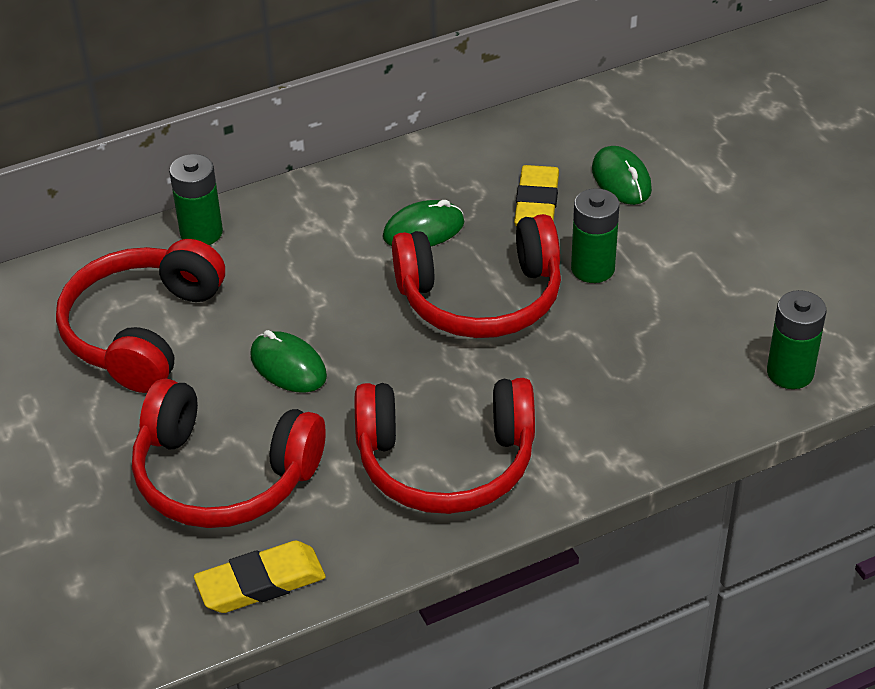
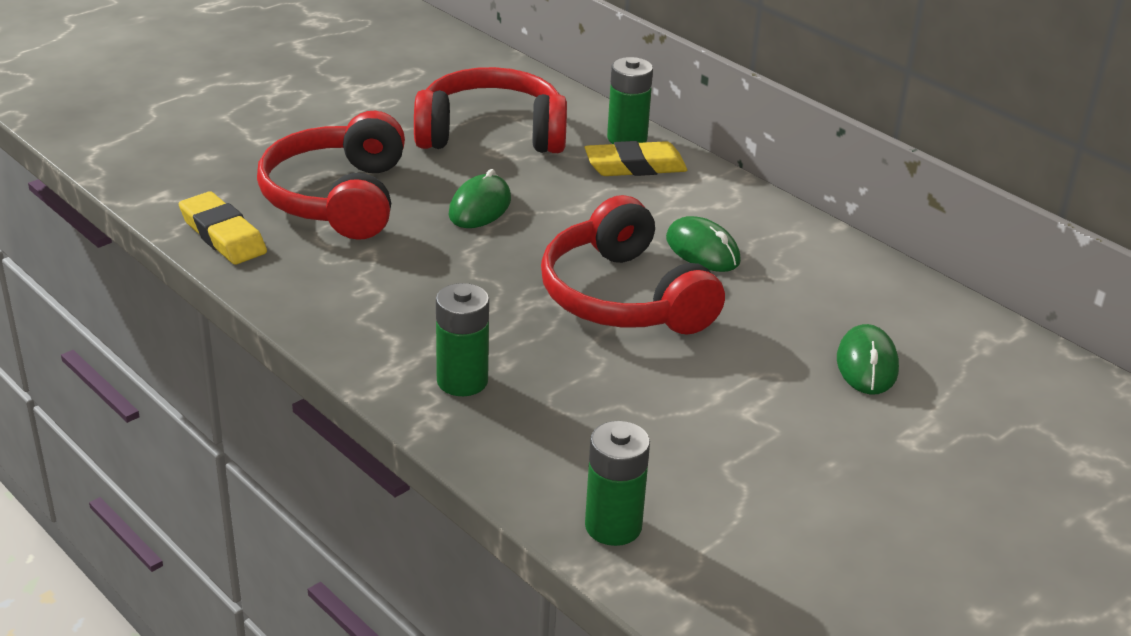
camera: 70 degrees right, 10 degrees down
(446, 462) = (391, 308): red headphones -> none
(536, 203) = (788, 313): yellow eraser -> yellow eraser (635, 166)
(592, 268) = (707, 362): green battery -> green battery (462, 381)
(621, 180) = (867, 365): green mouse -> green mouse turned 45 degrees counterclockwise

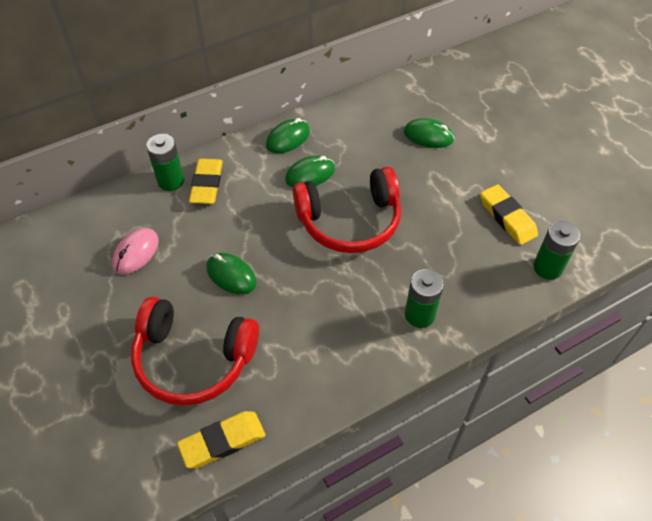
camera: 75 degrees left, 20 degrees up
(491, 133) = (136, 253): red headphones -> pink mouse
(713, 471) = (507, 217): none -> yellow eraser
(768, 222) = (288, 138): none -> green mouse

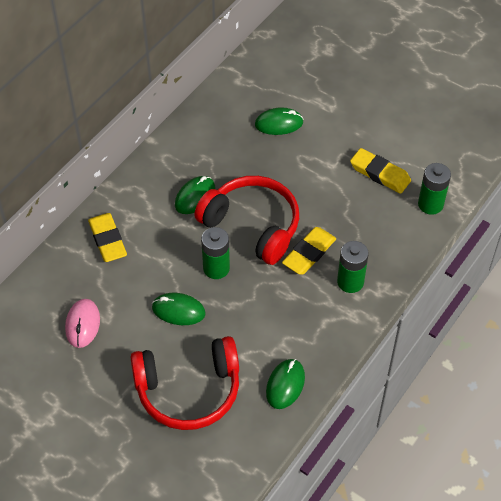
camera: 25 degrees left, 0 degrees up
(171, 181) = (72, 249): green battery -> green battery (216, 268)
(222, 441) = (250, 441): yellow eraser -> yellow eraser (309, 253)
(288, 138) = (156, 170): green mouse -> green mouse (285, 385)
(350, 221) = (252, 225): red headphones -> red headphones turned 105 degrees counterclockwise

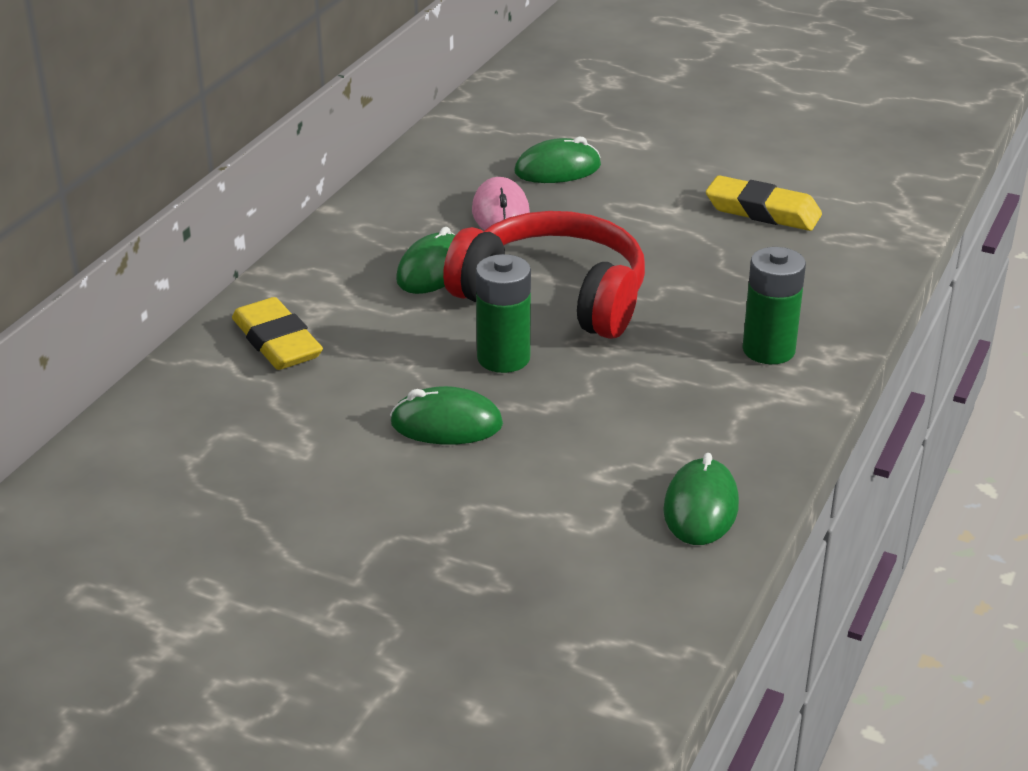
camera: 10 degrees left, 20 degrees down
(83, 324) = (253, 465): pink mouse -> pink mouse (500, 213)
(188, 390) = (503, 539): red headphones -> none
(309, 253) = (675, 321): yellow eraser -> none
(430, 204) = (870, 239): green battery -> none

